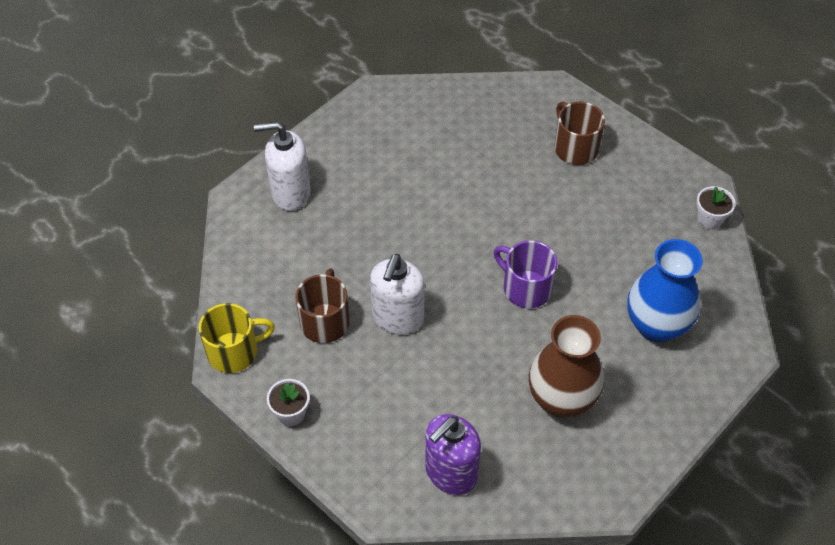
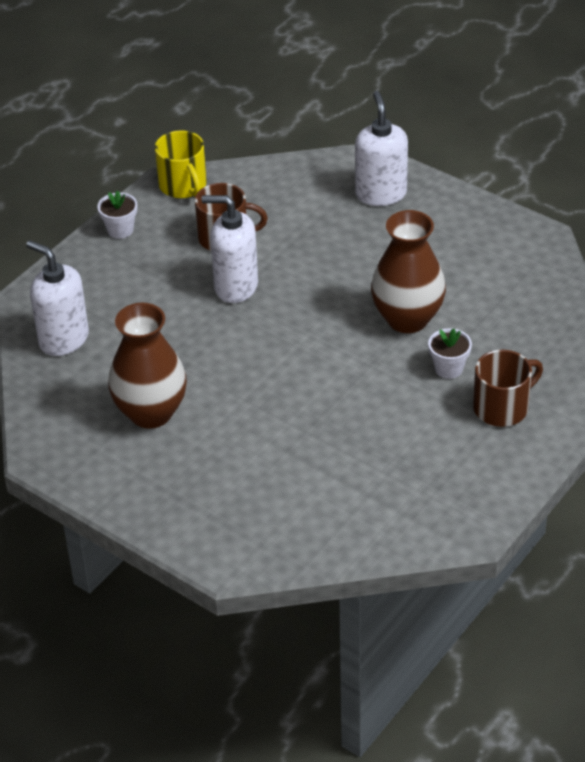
camera: 85 degrees right, 10 degrees down
(450, 473) = (63, 339): purple soap dispenser -> white soap dispenser
(463, 195) = (407, 319): none -> brown vase
(525, 288) = (288, 377): purple mug -> none
(656, 325) = (253, 486): blue vase -> none
(709, 220) = (416, 533): white flower pot -> white flower pot (448, 368)

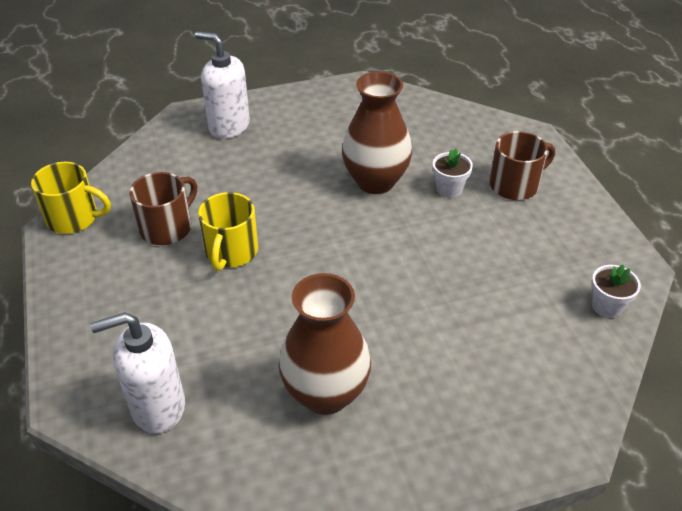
camera: 55 degrees left, 0 degrees up
(120, 230) = (70, 285): white flower pot -> white flower pot (607, 306)
(235, 286) = (231, 252): white soap dispenser -> yellow mug
(502, 407) = (515, 185): brown mug -> brown mug turned 60 degrees clockwise

